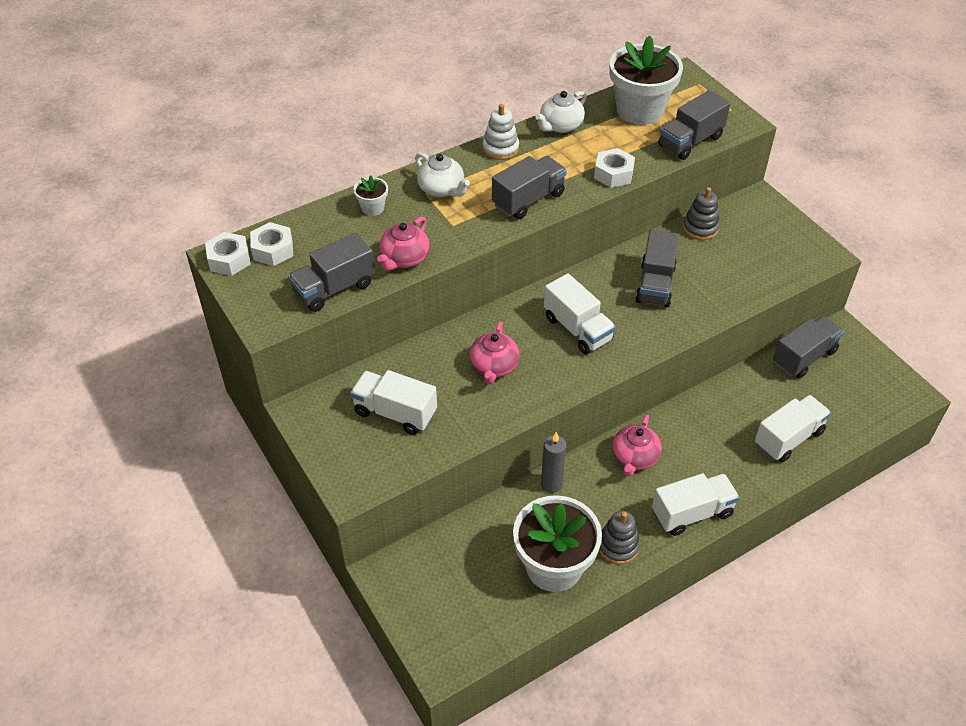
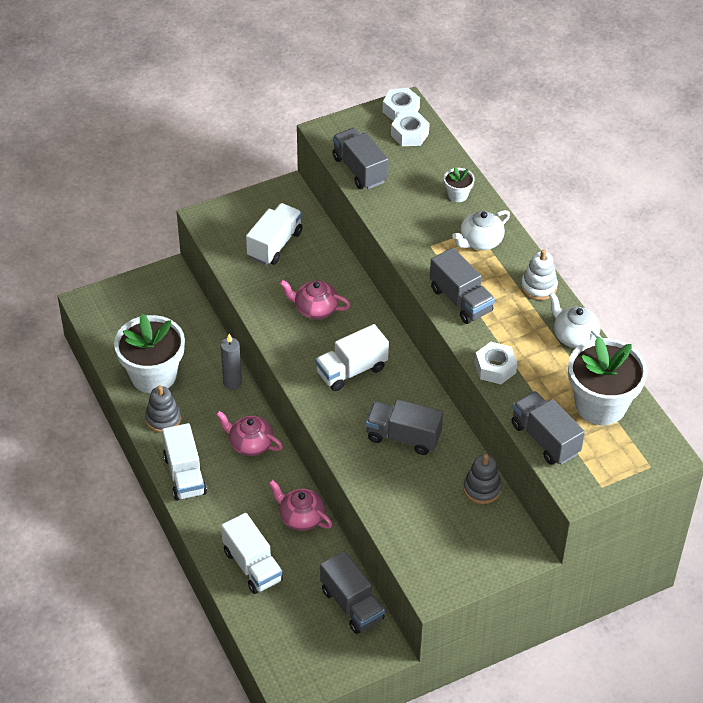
camera: 95 degrees right, 0 degrees up
(404, 258) = (390, 212): pink teapot -> pink teapot (300, 517)

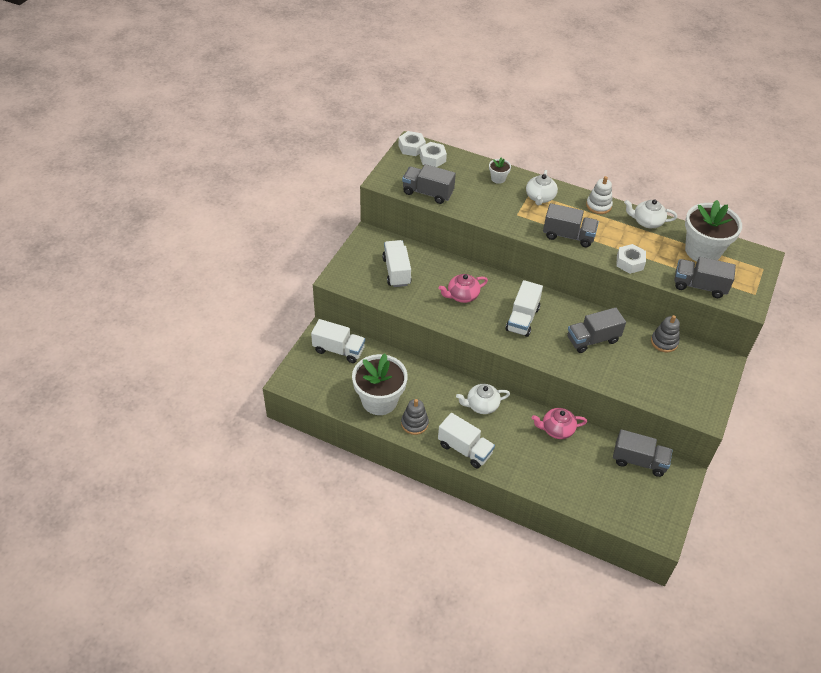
camera: 40 degrees left, 0 degrees up
(232, 383) = (431, 375): grey candle -> none
(250, 444) = (481, 405): pink teapot -> white teapot
(252, 566) = (562, 477): white truck -> white truck (338, 350)

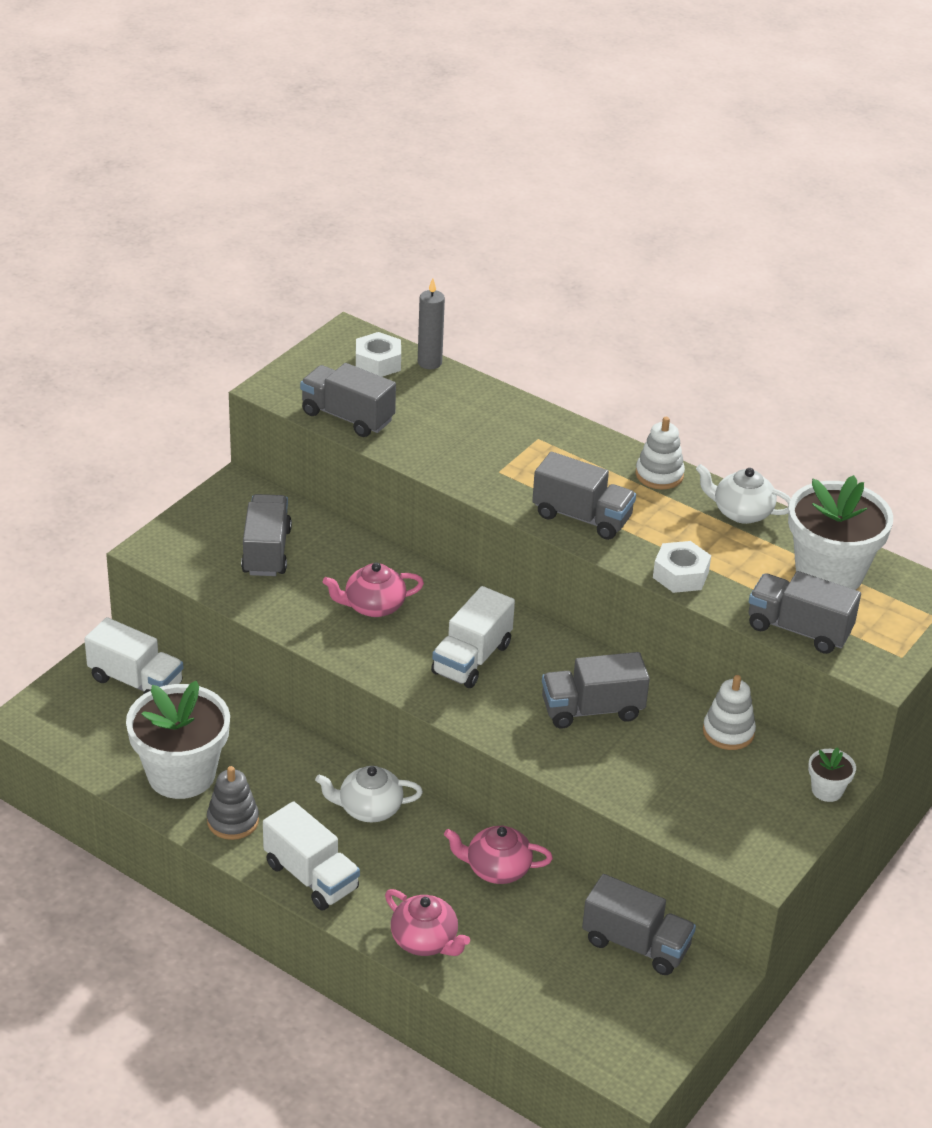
camera: 10 degrees right, 10 degrees down
(396, 271) = (266, 551): white truck -> grey truck
(411, 147) = (346, 340): white nut -> none
(459, 155) = (429, 363): none -> grey candle
(498, 178) = (487, 409): white flower pot -> white flower pot (827, 790)
(534, 477) = (425, 941): none -> pink teapot
(540, 197) = (553, 449): white teapot -> none
(664, 342) = (728, 732): grey stacking toy -> white stacking toy

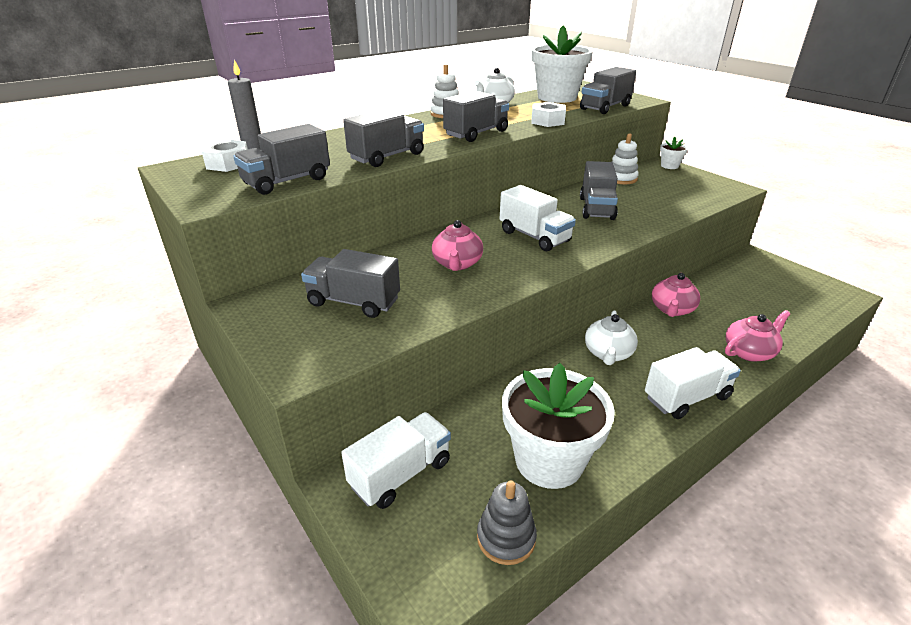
camera: 70 degrees left, 5 degrees down
(233, 821) = (617, 434): grey stacking toy -> grey stacking toy (506, 538)
(636, 944) = (734, 274): grey truck -> grey truck (387, 157)

